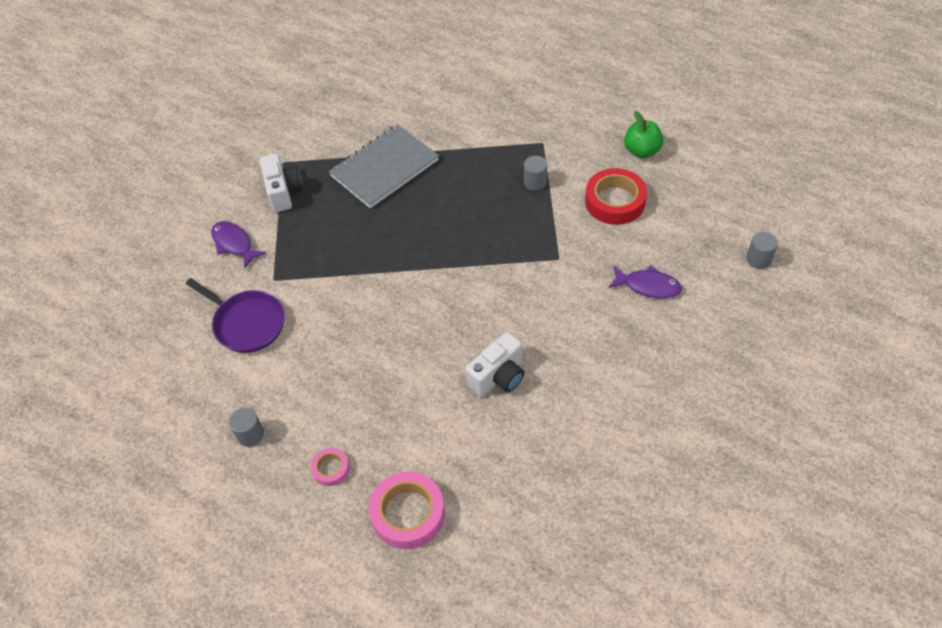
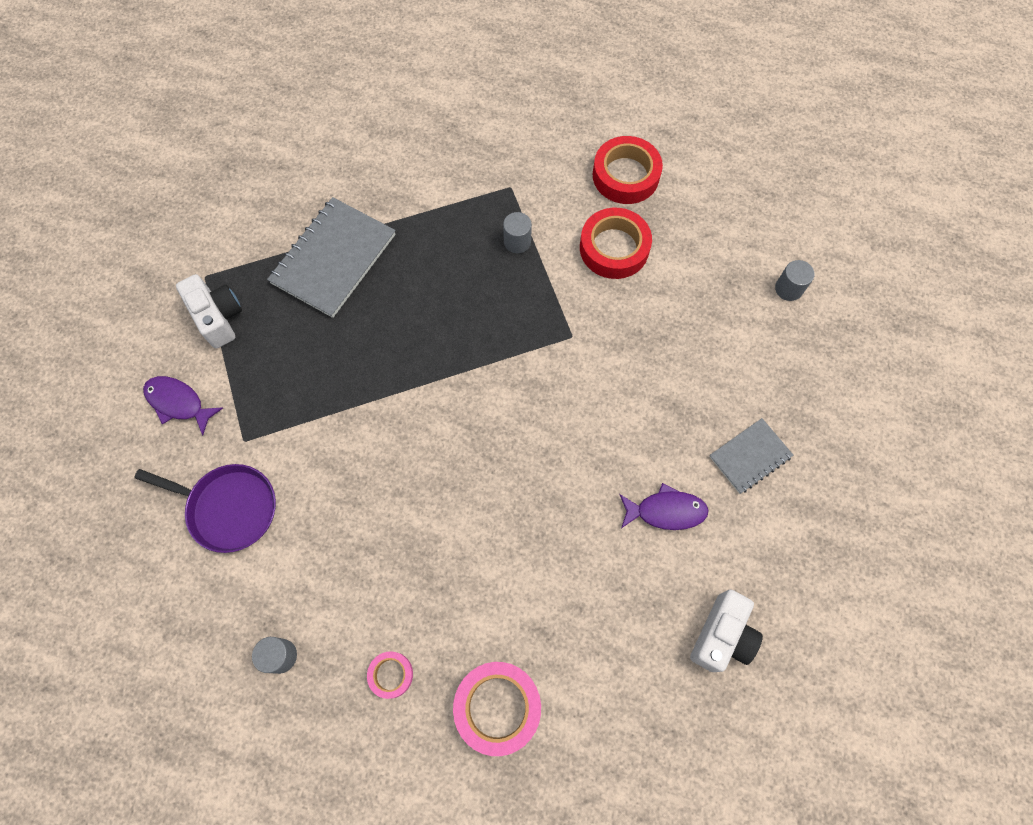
camera: 20 degrees left, 15 degrees up
(498, 376) = (548, 505): white camera -> white camera (722, 635)
(642, 151) = (625, 175): green apple -> red tape
(648, 286) = (680, 349): purple fish -> purple fish (666, 511)
(684, 378) = (750, 456): none -> grey notebook

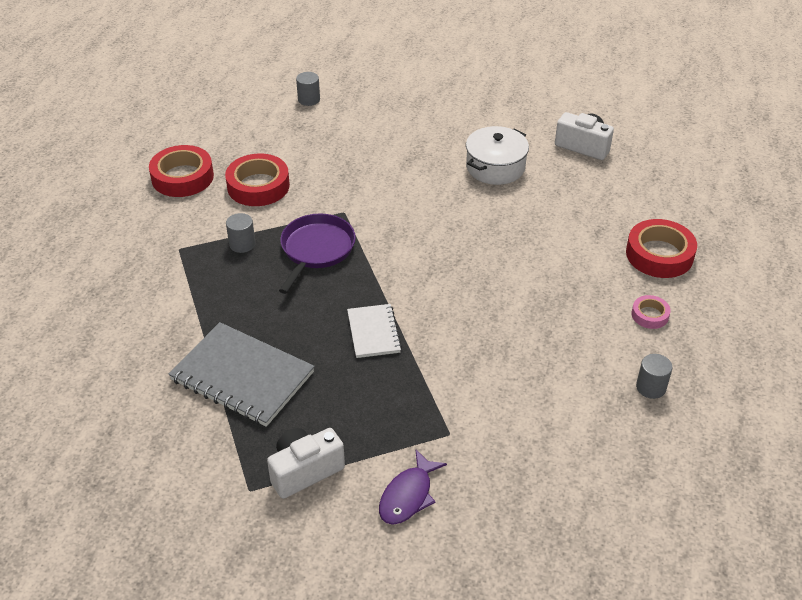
camera: 90 degrees left, 25 degrees down
(229, 508) = (520, 438): purple pan -> purple pan (316, 249)
(382, 370) = (373, 332): none -> white notebook
(497, 707) = (659, 254): pink tape -> red tape
(666, 511) = (495, 167): purple fish -> white pot
(750, 456) = (449, 126): grey notebook -> none

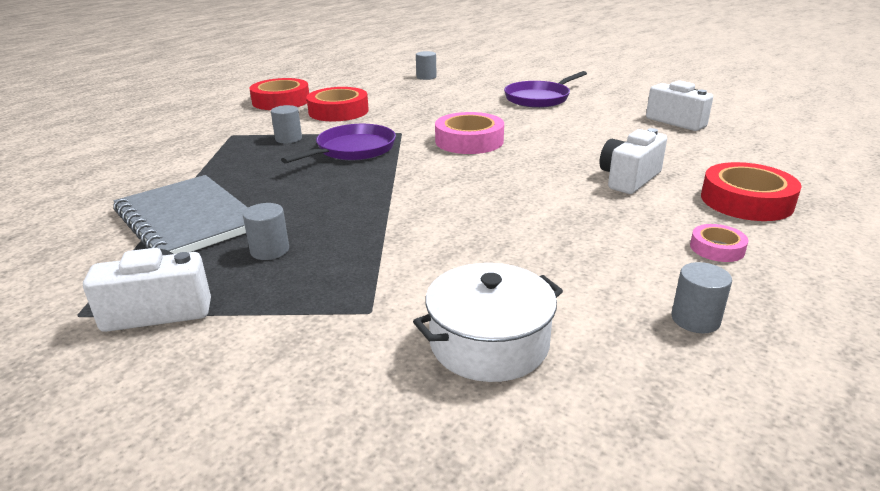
camera: 20 degrees right, 15 degrees down
(338, 394) = (270, 250): none -> grey cylinder
(373, 332) = (356, 210): white notebook -> none
(408, 496) = (257, 367): purple fish -> none
(414, 214) = (469, 141): none -> pink tape
(445, 125) = (539, 98): none -> purple pan
(495, 167) = (574, 124): white pot -> white pot (489, 343)
(568, 244) = (629, 179): none -> white camera

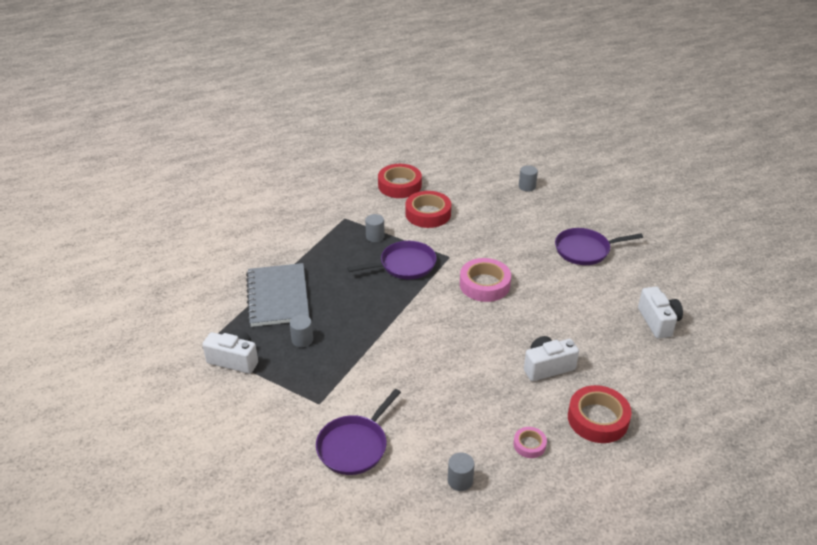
camera: 30 degrees right, 10 degrees up
(489, 343) = (354, 446): white pot -> purple pan

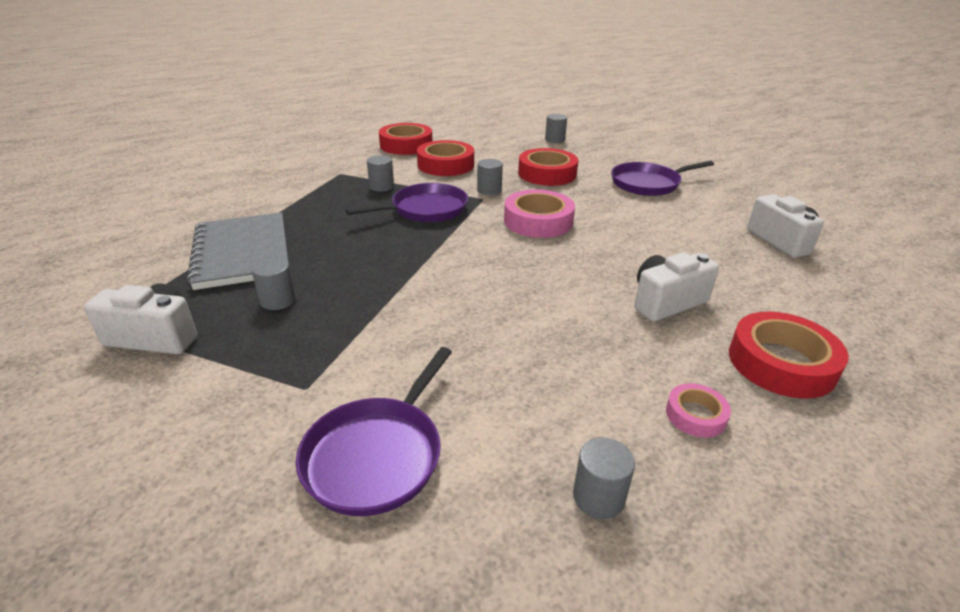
camera: 10 degrees left, 5 degrees down
(456, 247) = (489, 190): none -> grey cylinder
(507, 231) = (547, 174): none -> red tape

